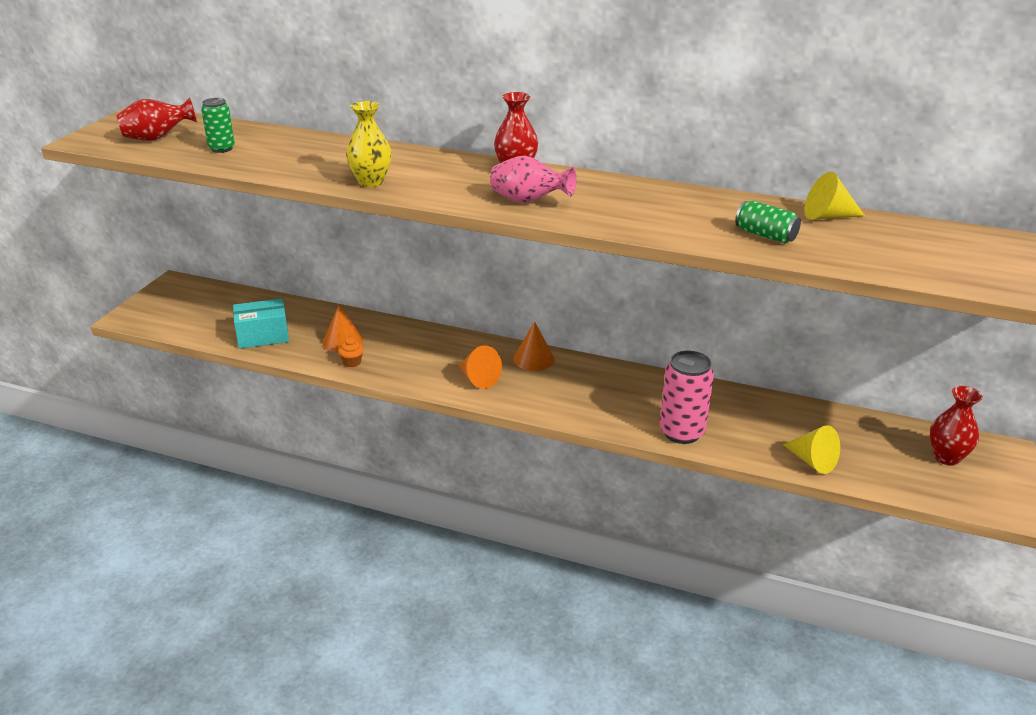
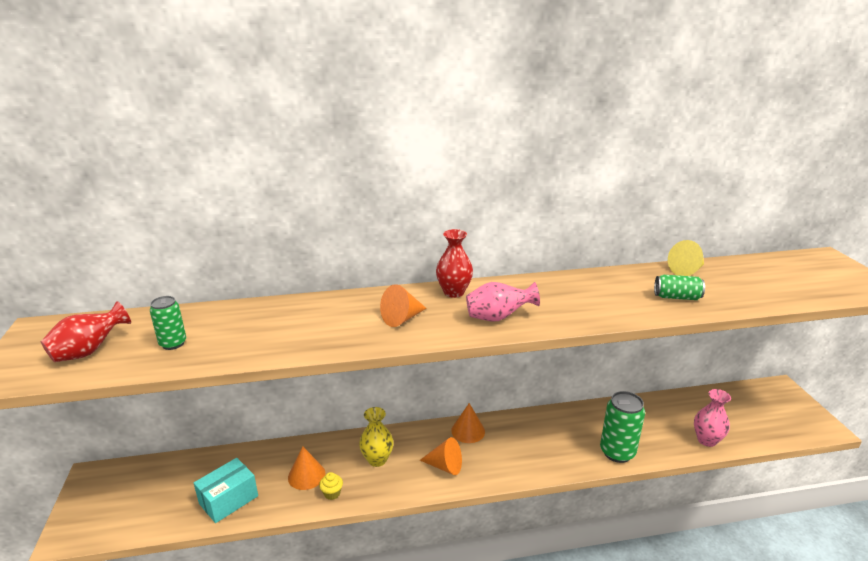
camera: 30 degrees left, 5 degrees down
(352, 362) = (332, 493): orange cupcake -> yellow cupcake
(371, 182) = (354, 337): yellow vase -> yellow vase (377, 459)
(434, 179) = (402, 318): none -> orange cone
(681, 432) = (617, 452): pink can -> green can
(812, 461) = (706, 440): yellow cone -> pink vase
(946, 457) = (763, 404): red vase -> none

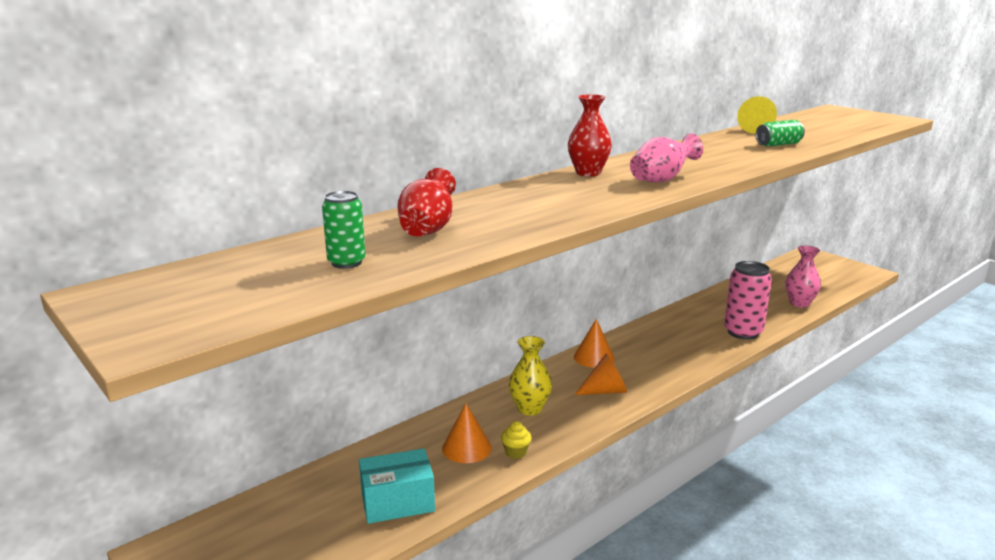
camera: 30 degrees left, 5 degrees down
(89, 351) = (238, 292): red vase -> red vase (428, 229)
(228, 500) = (397, 502): turquoise box -> turquoise box turned 60 degrees clockwise
(402, 318) = (574, 196): orange cone -> none
(617, 452) = (743, 332): green can -> pink can

